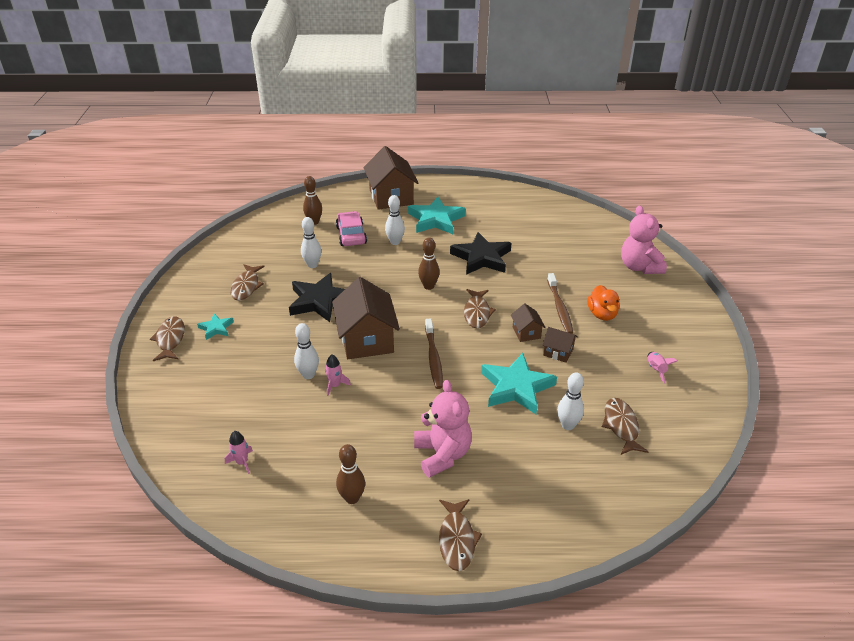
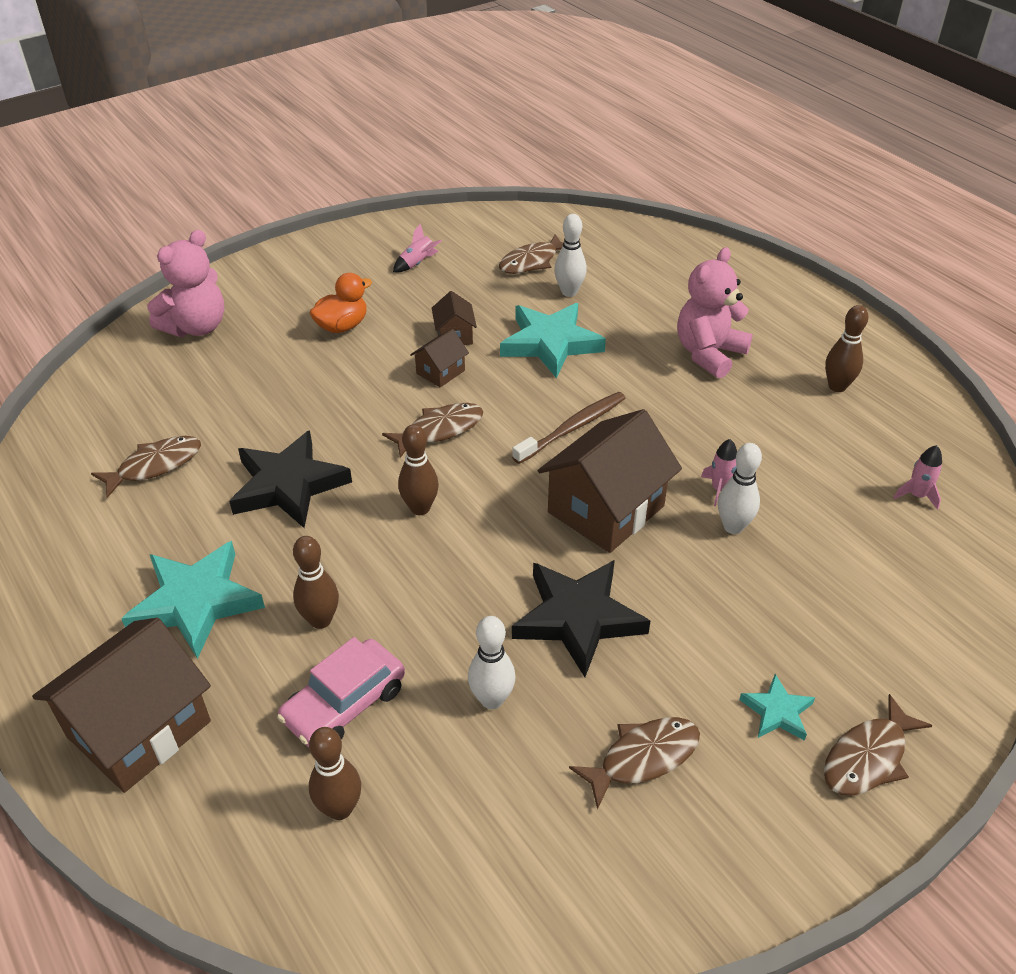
camera: 125 degrees left, 5 degrees up
(395, 242) = (320, 620): white bowling pin -> brown bowling pin
(457, 540) = (786, 305): brown fish -> brown fish (155, 466)
(559, 308) = (359, 363): brown toothbrush -> none

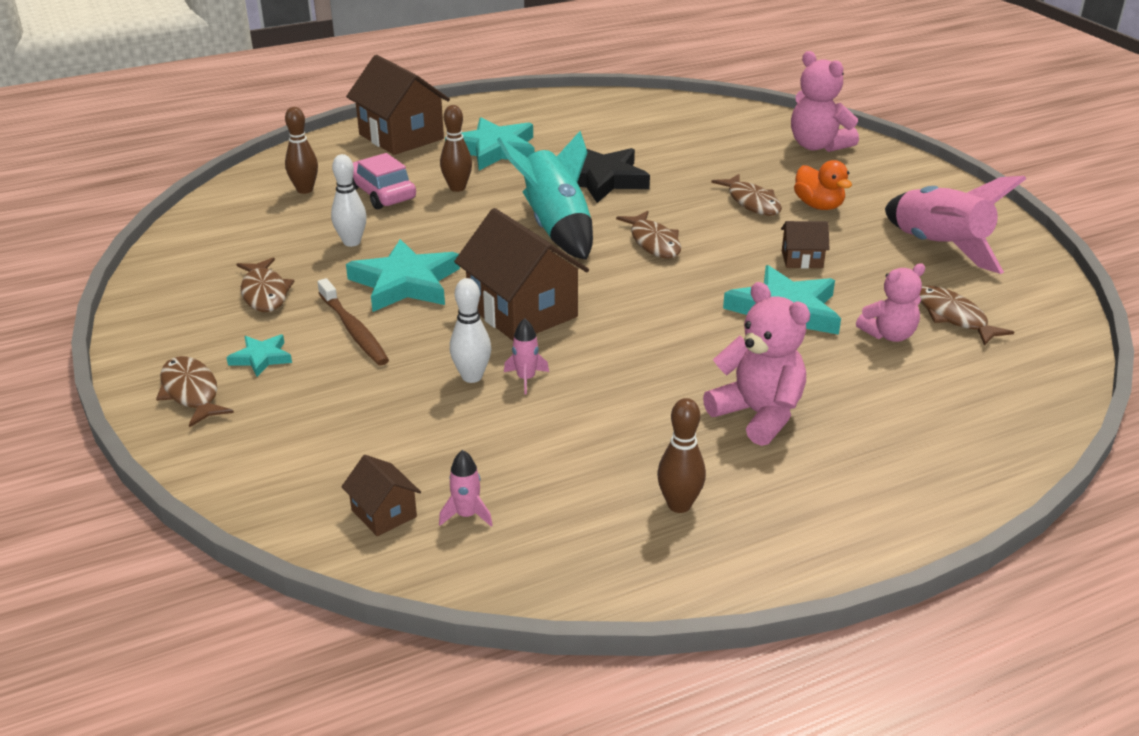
camera: 100 degrees right, 10 degrees down
(155, 466) = (638, 135): brown fish -> brown fish (751, 202)
(417, 263) = (938, 248): pink rocket -> pink rocket, size x2.44
(420, 508) = (556, 228): brown bowling pin -> turquoise rocket
(440, 372) = (740, 248): brown house -> brown house (384, 513)
(569, 292) = (889, 335): white bowling pin -> pink teddy bear
(572, 428) = (641, 308): brown toothbrush -> brown toothbrush (354, 330)
(578, 618) = (405, 283): black star -> turquoise star

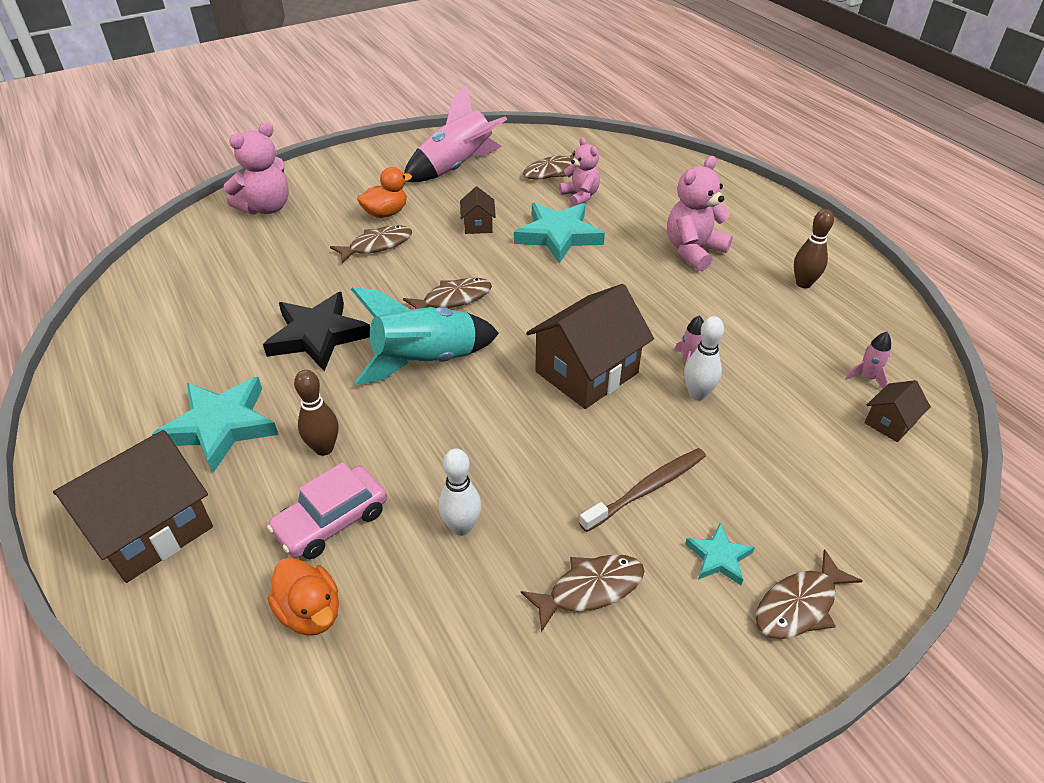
camera: 95 degrees left, 10 degrees up
(305, 190) = (310, 612): brown bowling pin -> orange duck
(405, 283) = (548, 462): turquoise star -> none

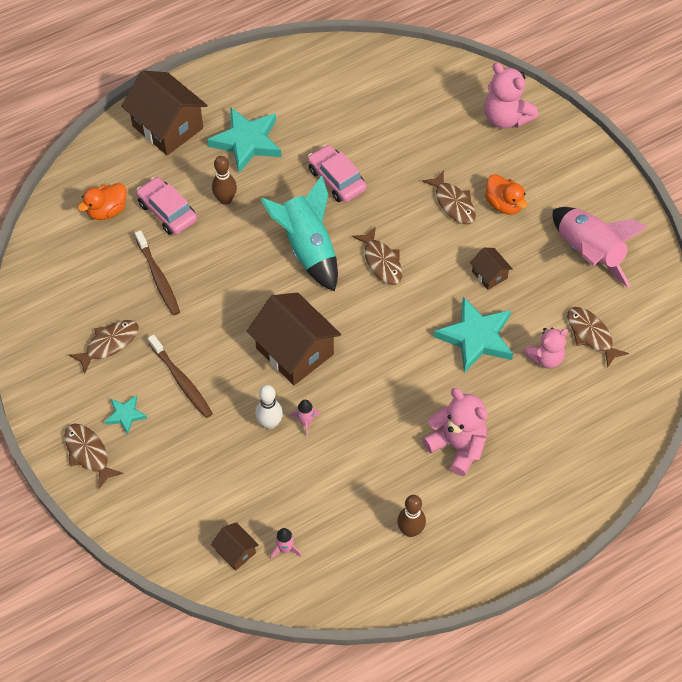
camera: 90 degrees right, 15 degrees up
(317, 336) = (336, 179): black star -> pink car
(461, 527) = (158, 278): white bowling pin -> brown toothbrush
(478, 225) = (489, 275): brown house -> brown house turned 60 degrees clockwise
(590, 589) = (109, 344): brown fish -> brown fish turned 105 degrees counterclockwise

